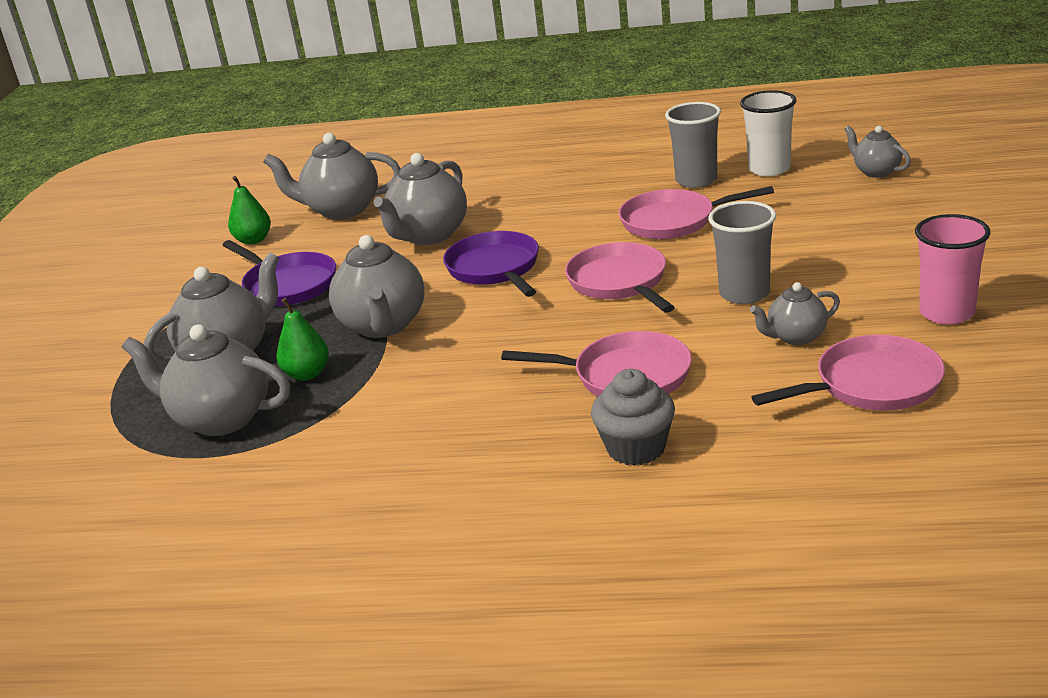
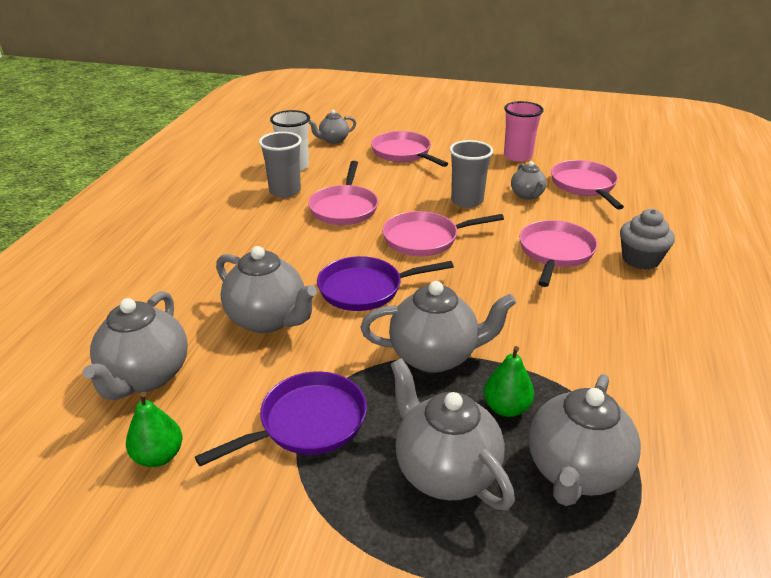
camera: 85 degrees left, 5 degrees up
(874, 224) = (403, 153): none -> pink pan

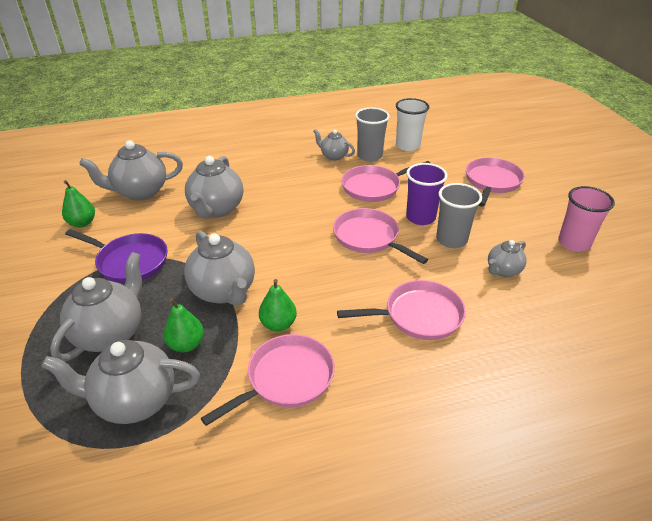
camera: 60 degrees right, 5 degrees up
(333, 140) = (469, 145): grey teapot -> grey teapot (333, 156)
(365, 289) = (279, 234): purple pan -> none
(420, 203) = (420, 217): none -> purple cup
(515, 333) = (278, 324): none -> green pear
(584, 186) = (570, 303): pink pan -> pink pan (286, 379)
(640, 259) = (463, 378): grey cupcake -> none

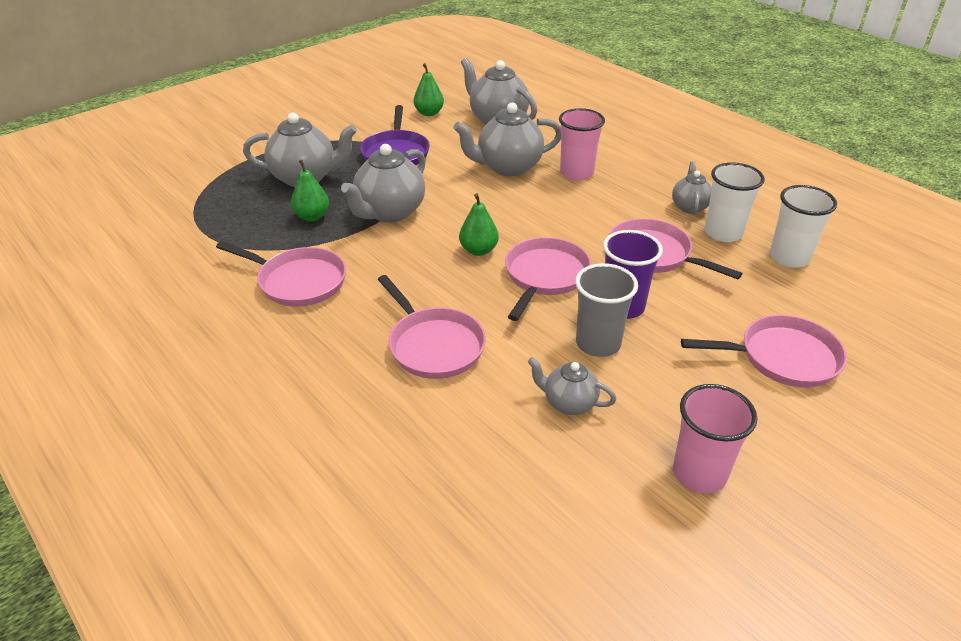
camera: 65 degrees right, 0 degrees up
(135, 401) = (242, 215): grey teapot -> none
(255, 182) = (576, 173): none -> pink cup
(278, 324) = (364, 256): green pear -> green pear (478, 250)
(369, 156) = (723, 233): grey cup -> white cup

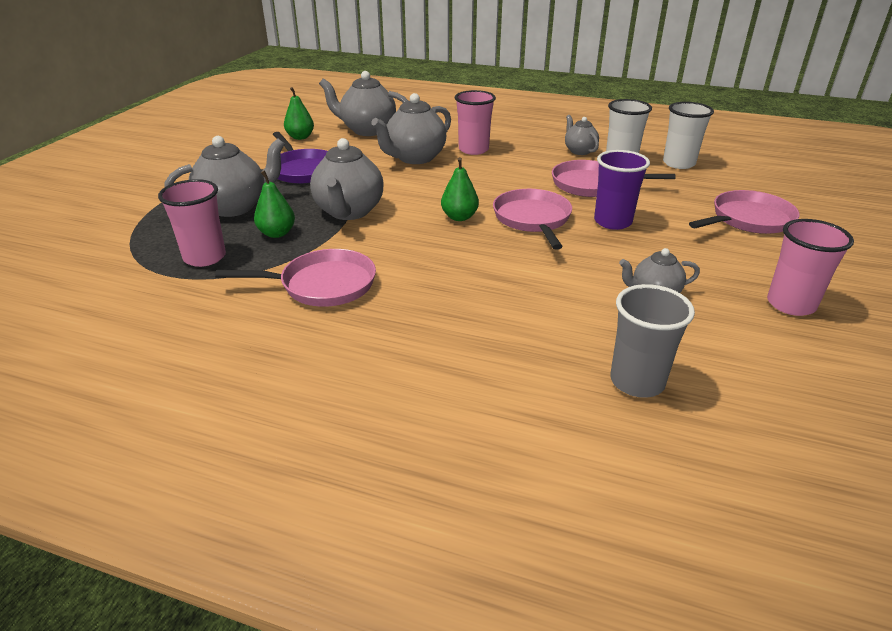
camera: 30 degrees left, 5 degrees down
(240, 222) = (205, 257): none -> pink cup
(433, 345) = (504, 292): pink pan -> none
(598, 343) = (625, 249): grey cup -> grey cup (637, 382)

